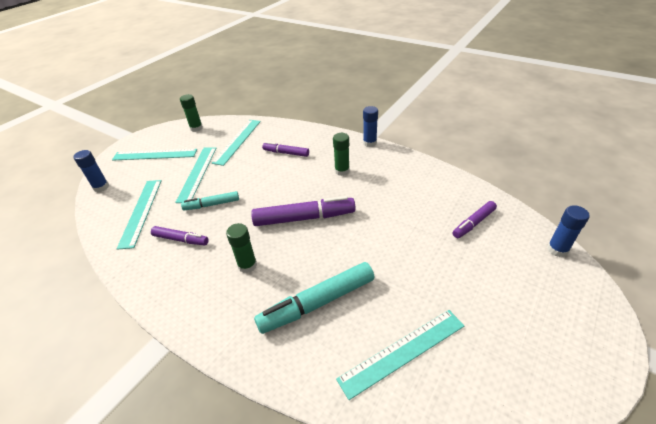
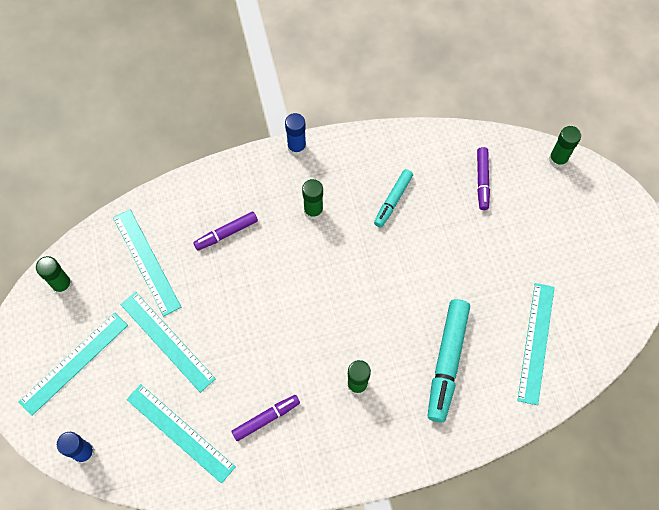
camera: 50 degrees left, 25 degrees up
(212, 204) = (240, 360): turquoise marker -> turquoise marker (393, 200)
(304, 218) = (345, 297): purple marker -> none
(557, 249) = (558, 159): blue glue stick -> green glue stick

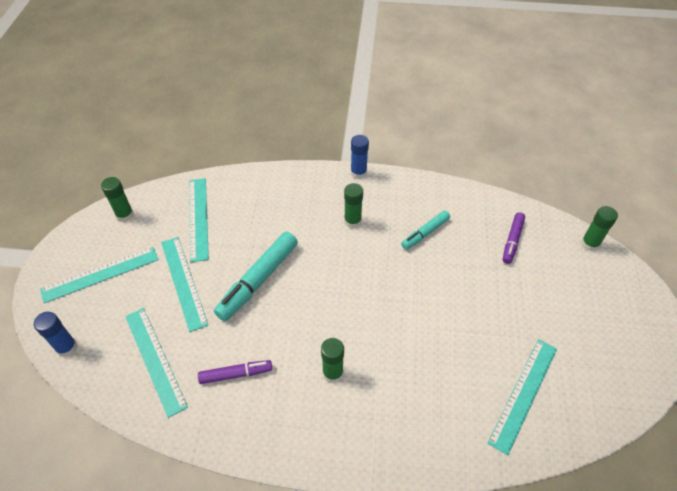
camera: 20 degrees right, 15 degrees down
(226, 233) = (272, 217): purple marker -> none
(447, 362) = (427, 382): turquoise marker -> turquoise marker (258, 280)

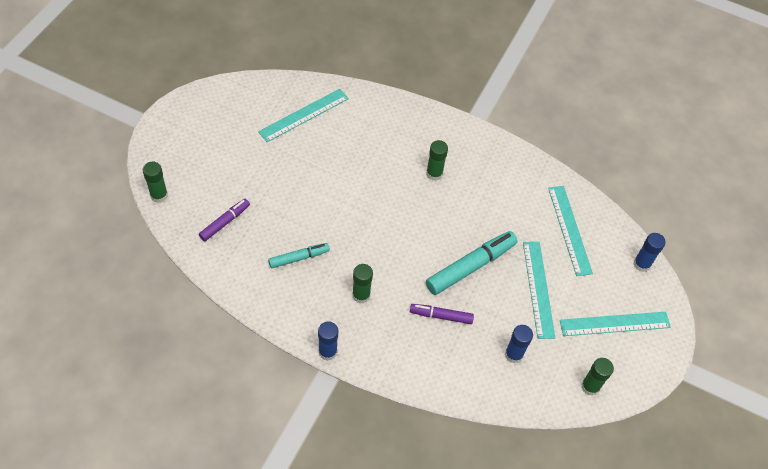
camera: 165 degrees left, 5 degrees up
(198, 218) = (513, 354): turquoise ruler -> blue glue stick
(236, 374) = (508, 197): purple marker -> purple marker (441, 316)

